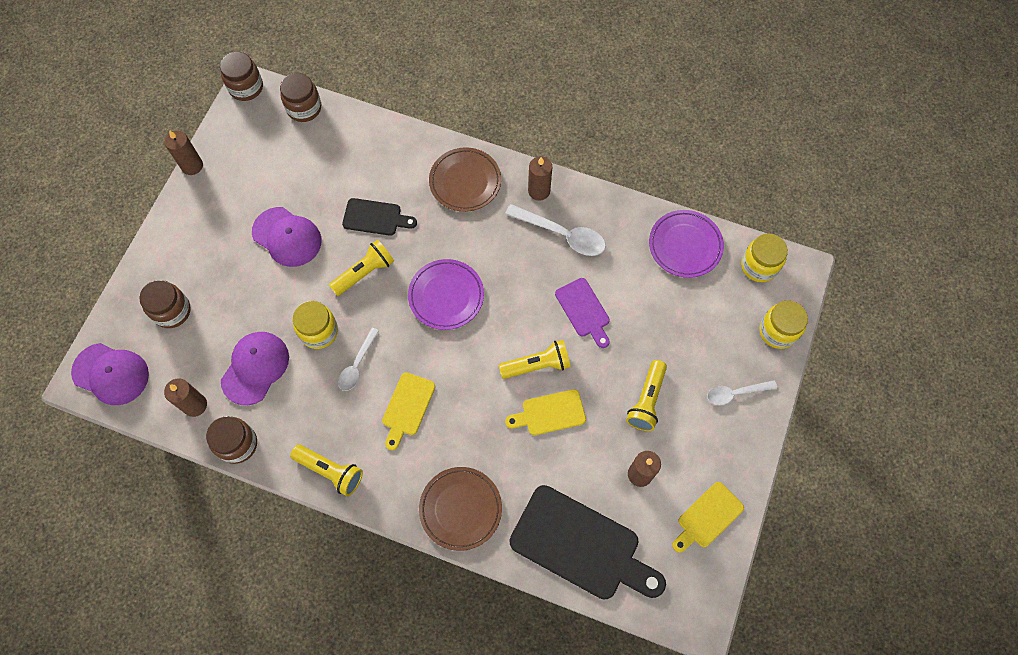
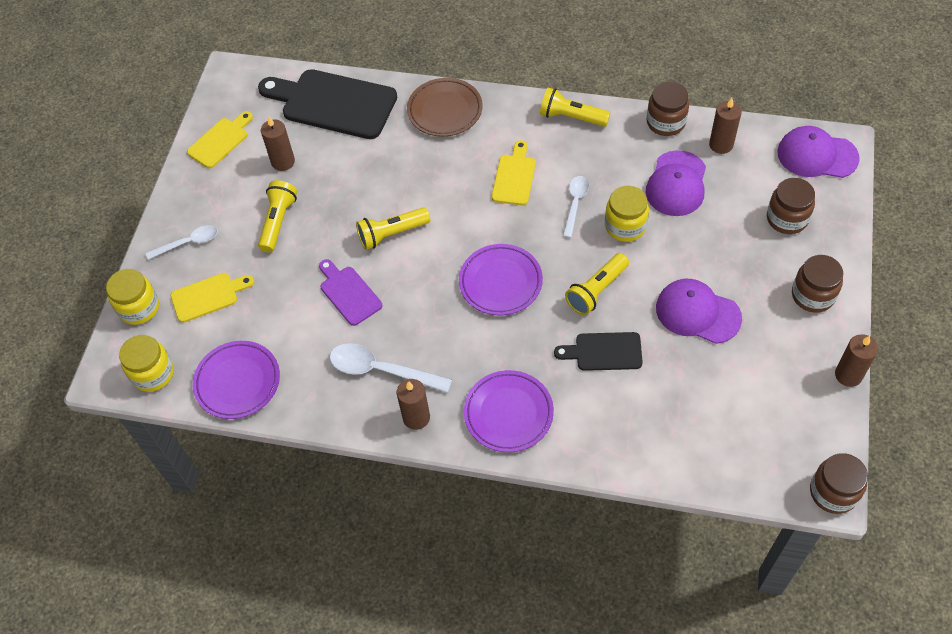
camera: 175 degrees right, 10 degrees down
(304, 108) = (743, 476): brown jar -> brown jar (812, 295)
(465, 182) = (508, 413): brown plate -> purple plate
(549, 413) = (373, 195): yellow cutting board -> yellow cutting board (208, 296)

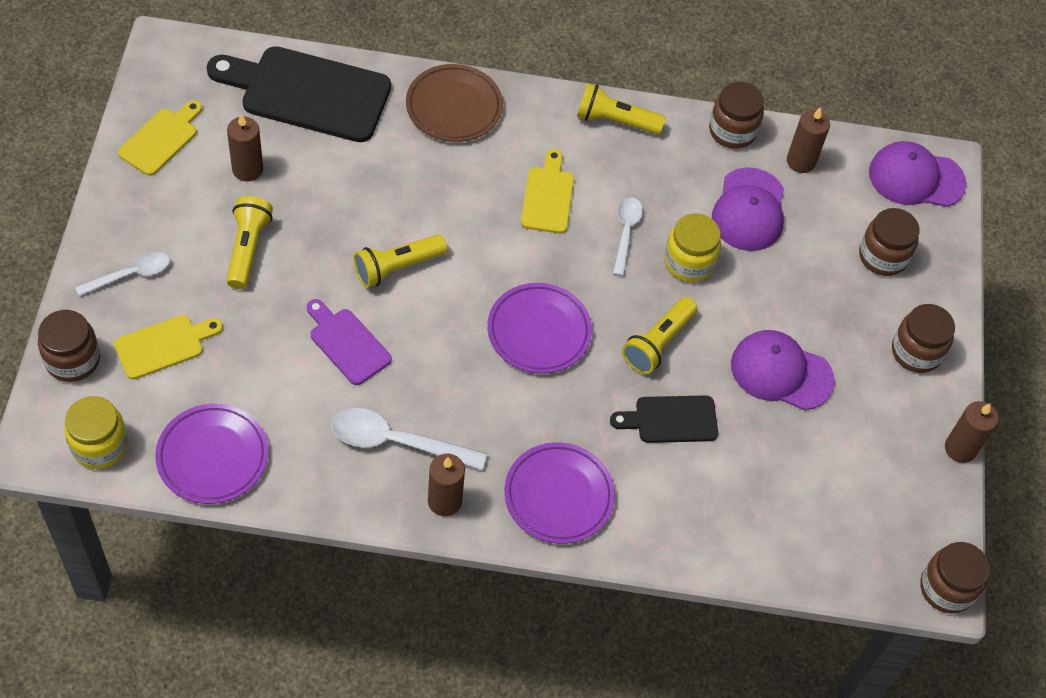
camera: 15 degrees left, 0 degrees up
(139, 308) = (73, 360): yellow jar -> brown jar

